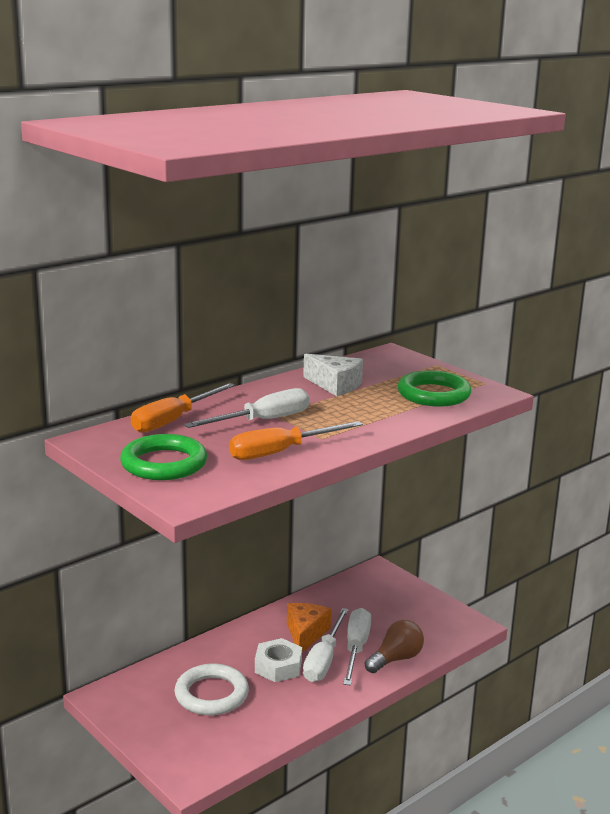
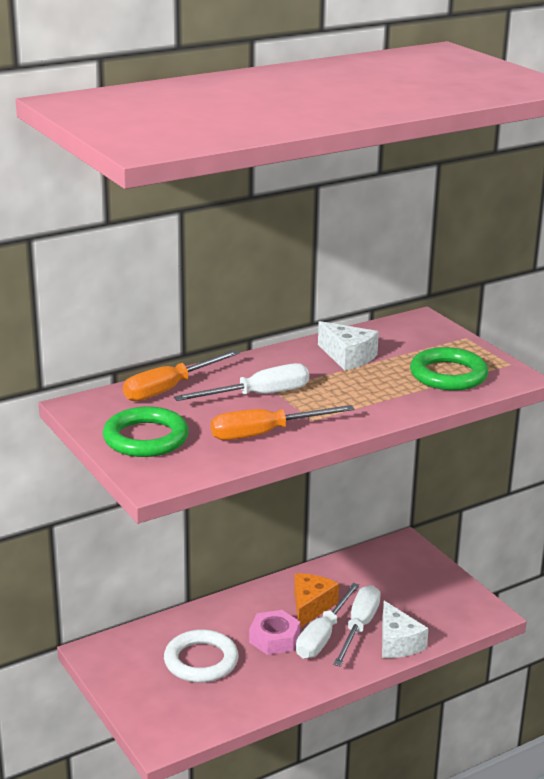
camera: 10 degrees right, 5 degrees up
(278, 666) = (274, 638): white nut -> pink nut
(396, 659) = (397, 643): brown light bulb -> white cheese

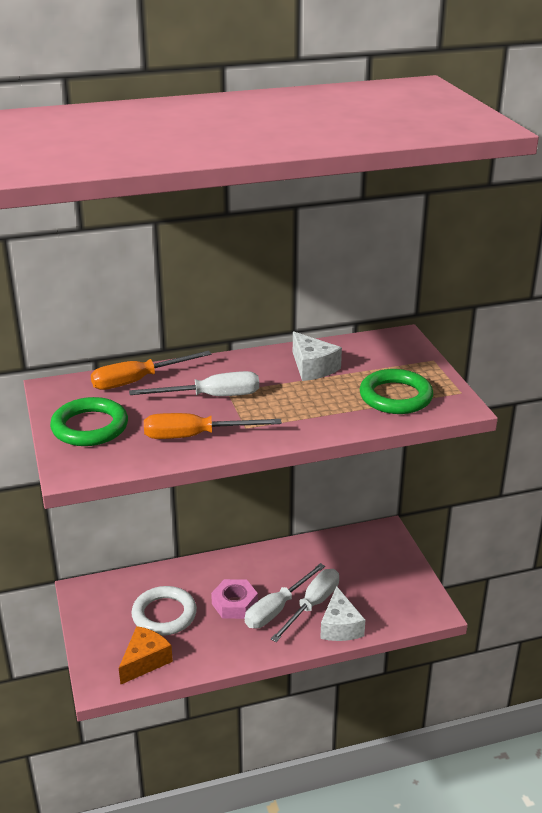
camera: 15 degrees right, 5 degrees up
(311, 606) = (278, 579): orange cheese -> orange cheese (145, 661)

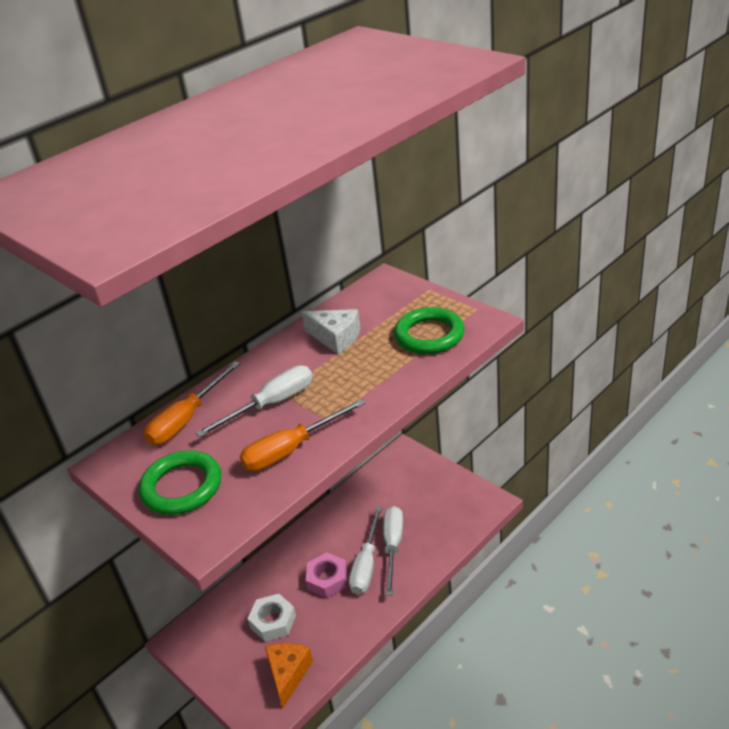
camera: 25 degrees left, 5 degrees up
(164, 614) = (273, 621): white ring -> white nut
(340, 626) = (429, 553): white cheese -> none

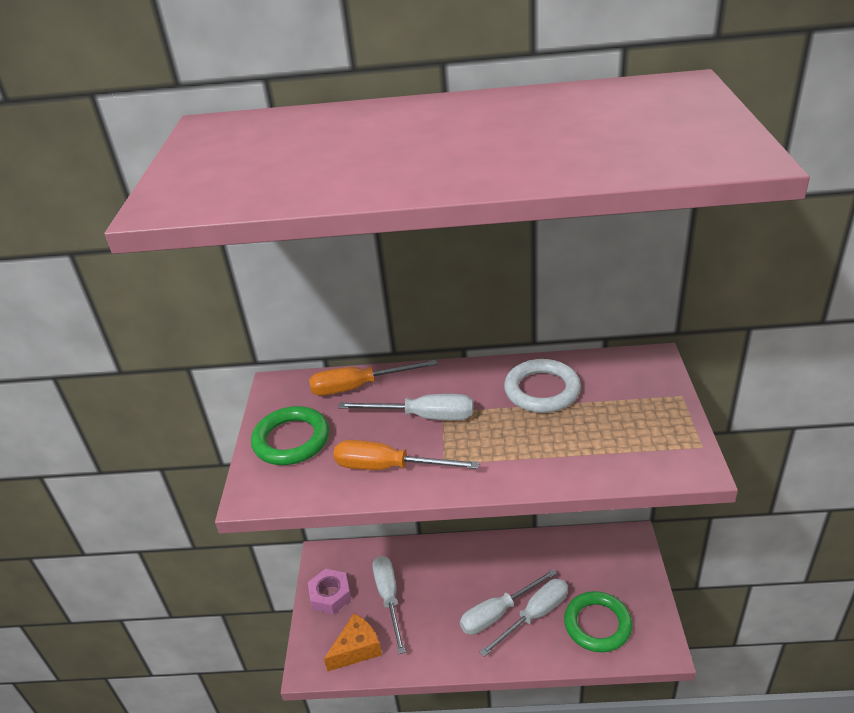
camera: 45 degrees right, 0 degrees up
(273, 621) = (389, 598): white nut -> white screwdriver
(327, 579) = (458, 599): pink nut -> pink nut (330, 595)
(336, 338) = (542, 390): white cheese -> white ring
(429, 335) = (622, 443): green ring -> green ring (597, 624)

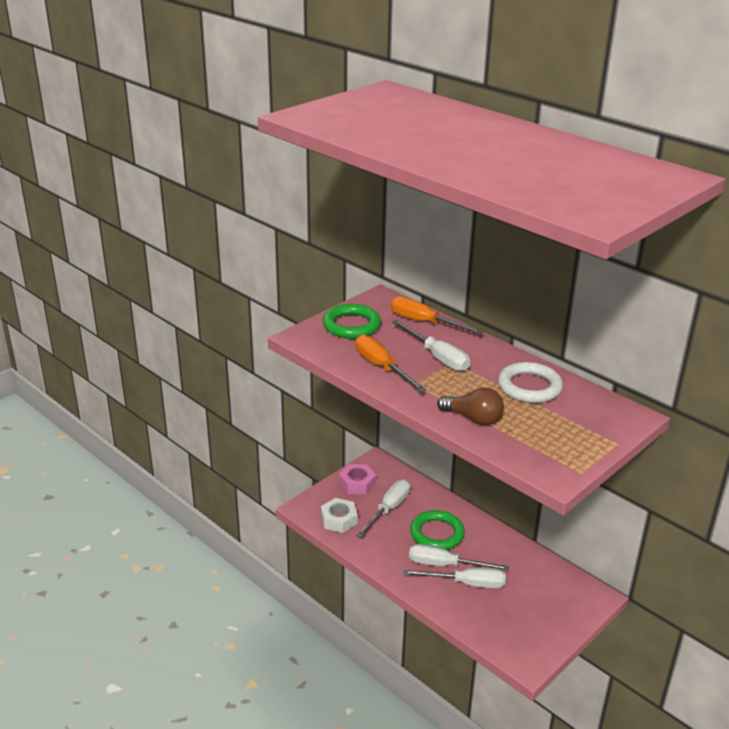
camera: 40 degrees right, 5 degrees down
(357, 649) = (339, 519): orange cheese -> white nut
(548, 460) = (473, 418): none -> brown light bulb
(597, 624) = (501, 619): green ring -> green ring (437, 533)

